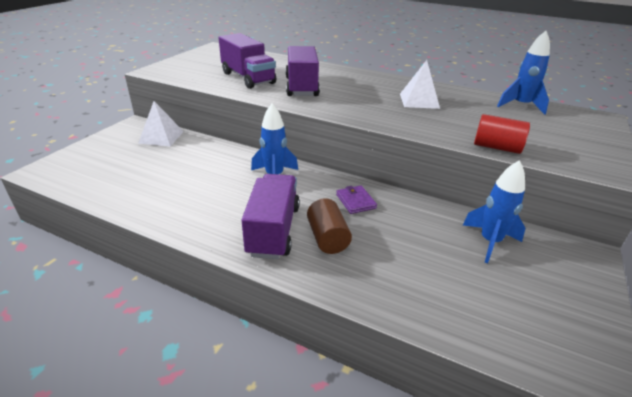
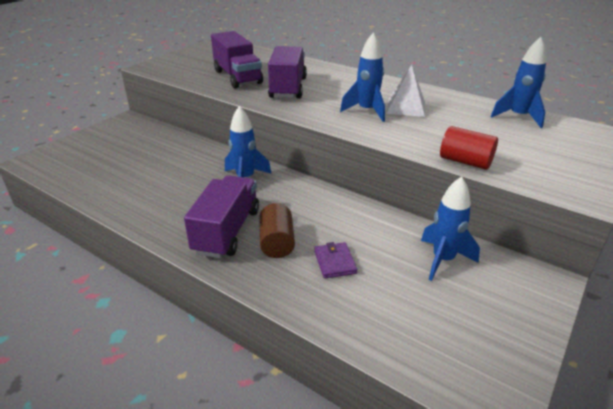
camera: 10 degrees right, 0 degrees up
(161, 137) = (148, 133): white pyramid -> none
(355, 201) = (318, 209): purple wallet -> purple wallet (335, 262)
(385, 105) = (367, 111): none -> blue rocket

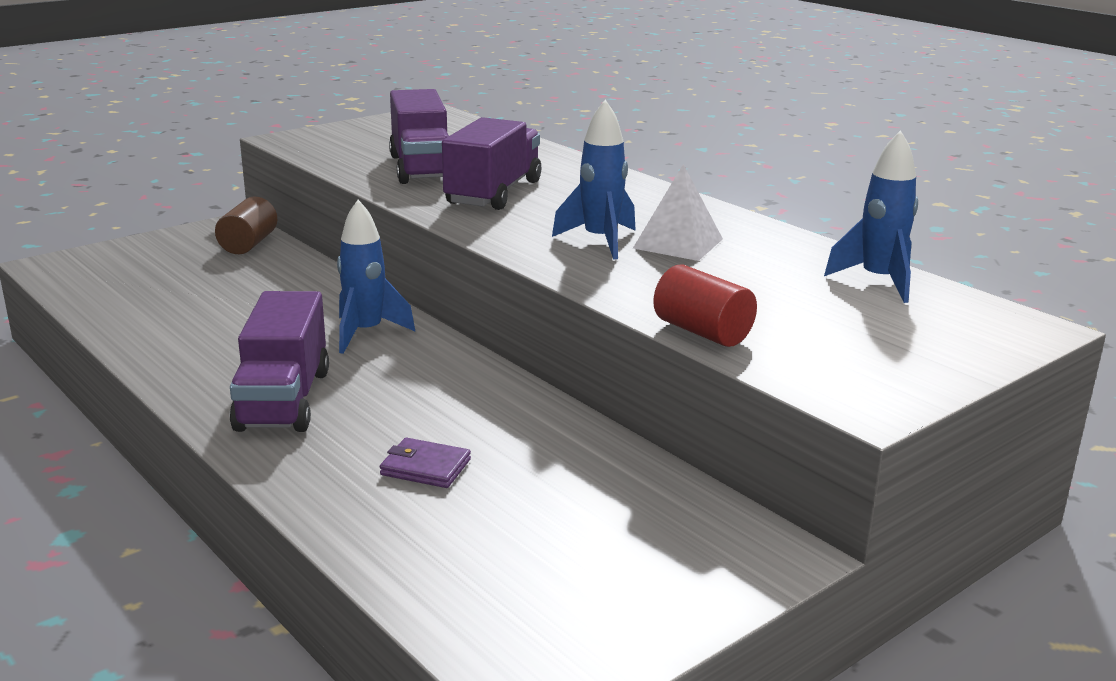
camera: 15 degrees right, 10 degrees down
(227, 231) = (283, 400): purple truck -> purple truck turned 150 degrees clockwise
(277, 242) = (351, 427): brown cylinder -> brown cylinder (248, 244)
(335, 262) = (425, 467): purple wallet -> purple wallet turned 75 degrees counterclockwise
(443, 260) = (614, 494): blue rocket -> none

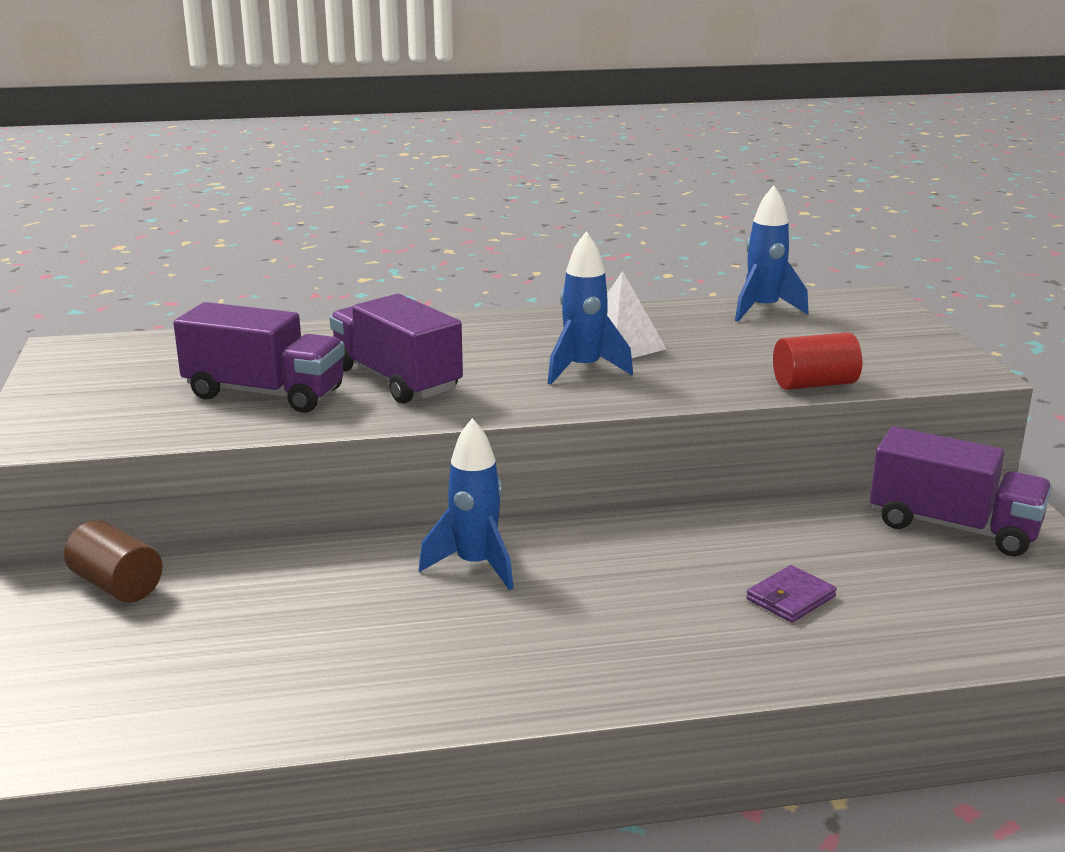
camera: 60 degrees left, 0 degrees up
(283, 400) = (595, 644): purple truck -> purple truck (953, 527)

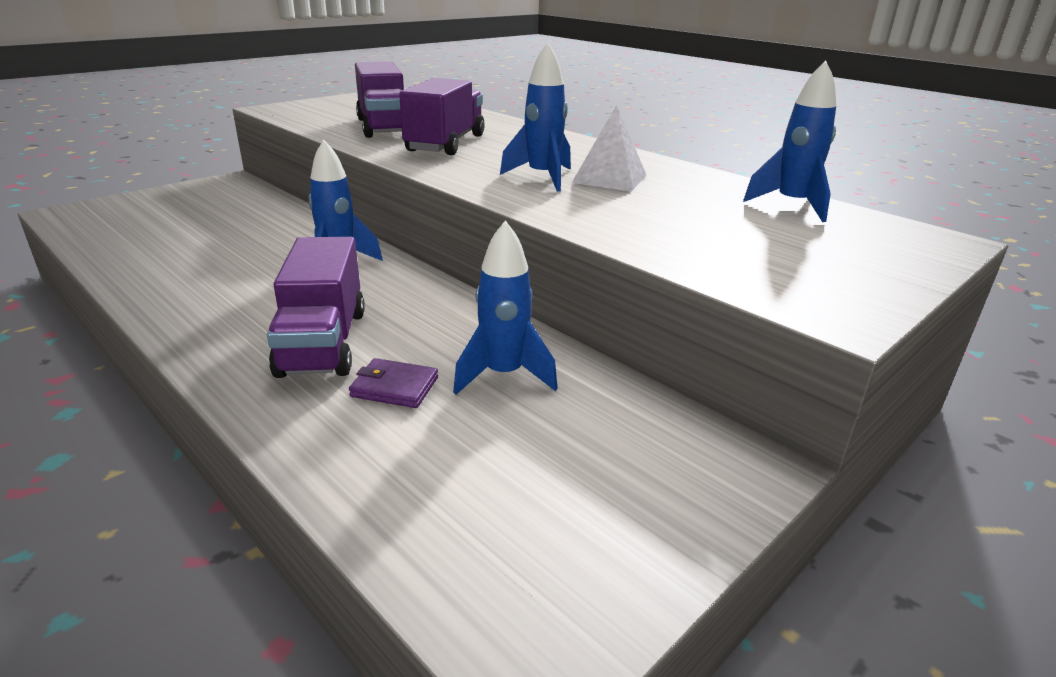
camera: 55 degrees right, 5 degrees up
(117, 585) = (242, 194): brown cylinder -> none
(809, 544) = (503, 375): none -> blue rocket
(814, 384) = (654, 250): red cylinder -> none
(953, 527) = (638, 450): purple truck -> purple truck (323, 342)

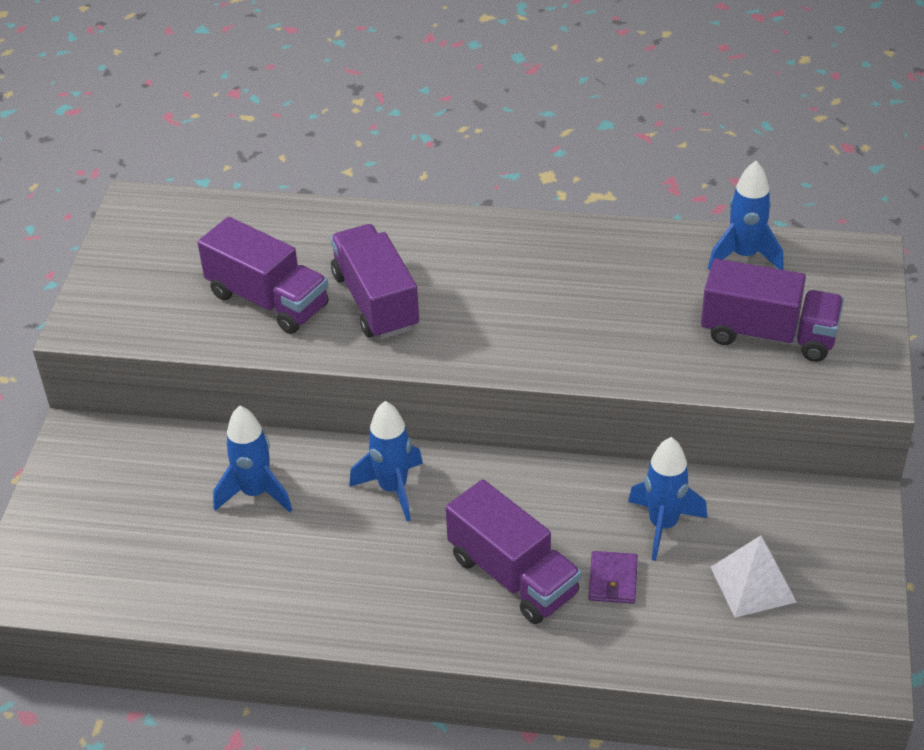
camera: 35 degrees left, 15 degrees up
(395, 387) = (613, 580): purple wallet -> purple wallet turned 60 degrees counterclockwise
(542, 177) = (534, 318): blue rocket -> blue rocket (255, 493)
(610, 178) = (583, 288): white pyramid -> white pyramid (753, 584)
(752, 245) = (768, 335): none -> purple truck

